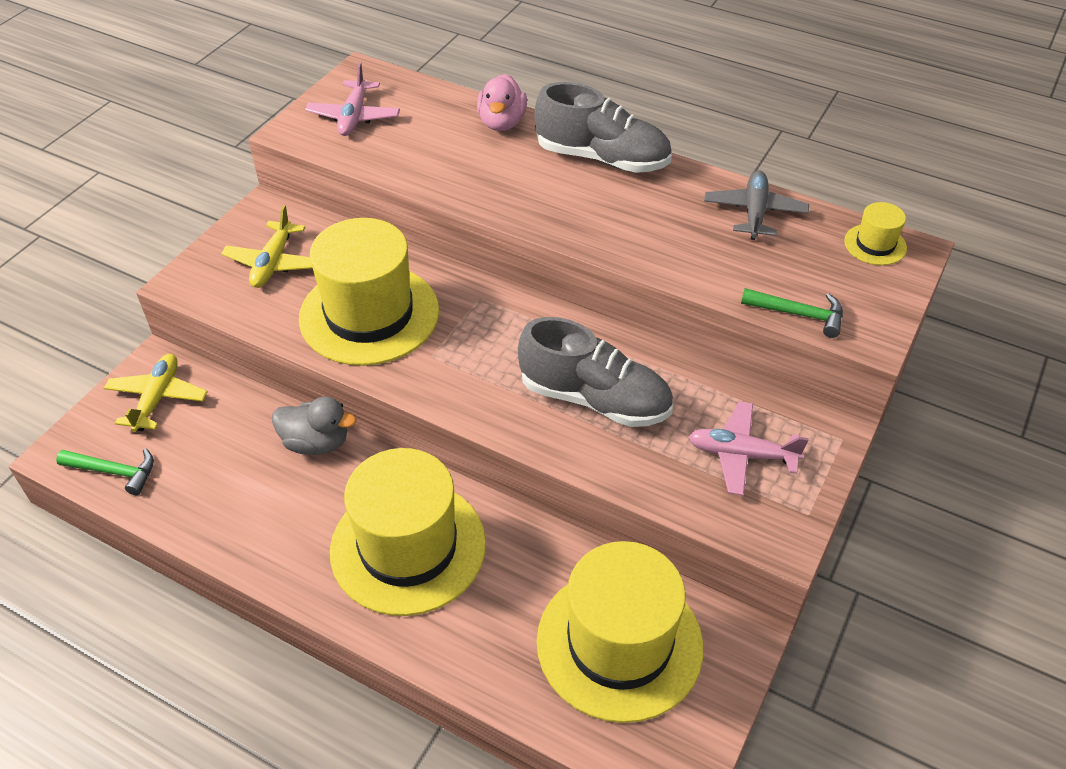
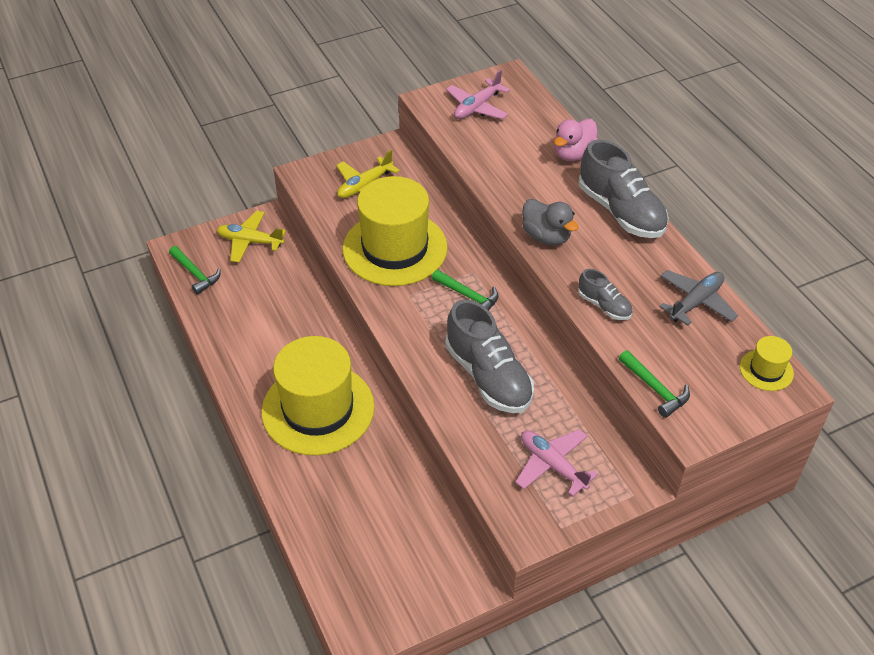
camera: 35 degrees right, 0 degrees up
(157, 398) = (250, 241): yellow plane -> yellow plane turned 120 degrees counterclockwise
(316, 443) = (317, 316): grey duck -> grey duck (546, 236)
(497, 326) = (468, 296): none -> green hammer
(619, 643) = (392, 540): yellow hat -> none
(674, 257) = (604, 305): none -> grey shoe

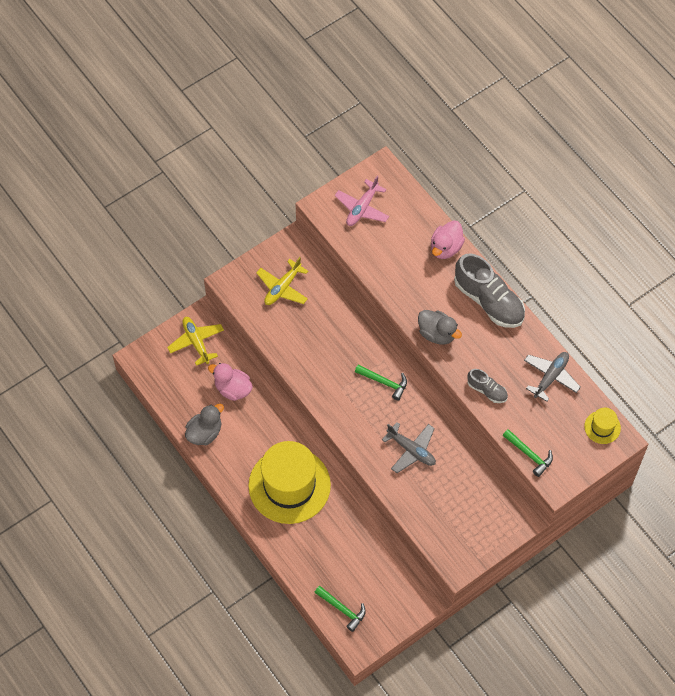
camera: 10 degrees left, 15 degrees up
(195, 274) = (162, 380): green hammer -> green hammer (342, 609)
(227, 335) = (205, 433): none -> grey duck
(250, 241) = (196, 342): yellow plane -> yellow plane turned 60 degrees clockwise
(278, 293) = (233, 389): none -> pink duck
(395, 248) = (320, 346): yellow hat -> none
(488, 376) = (411, 450): grey shoe -> grey plane
(552, 465) = (466, 513): pink plane -> none

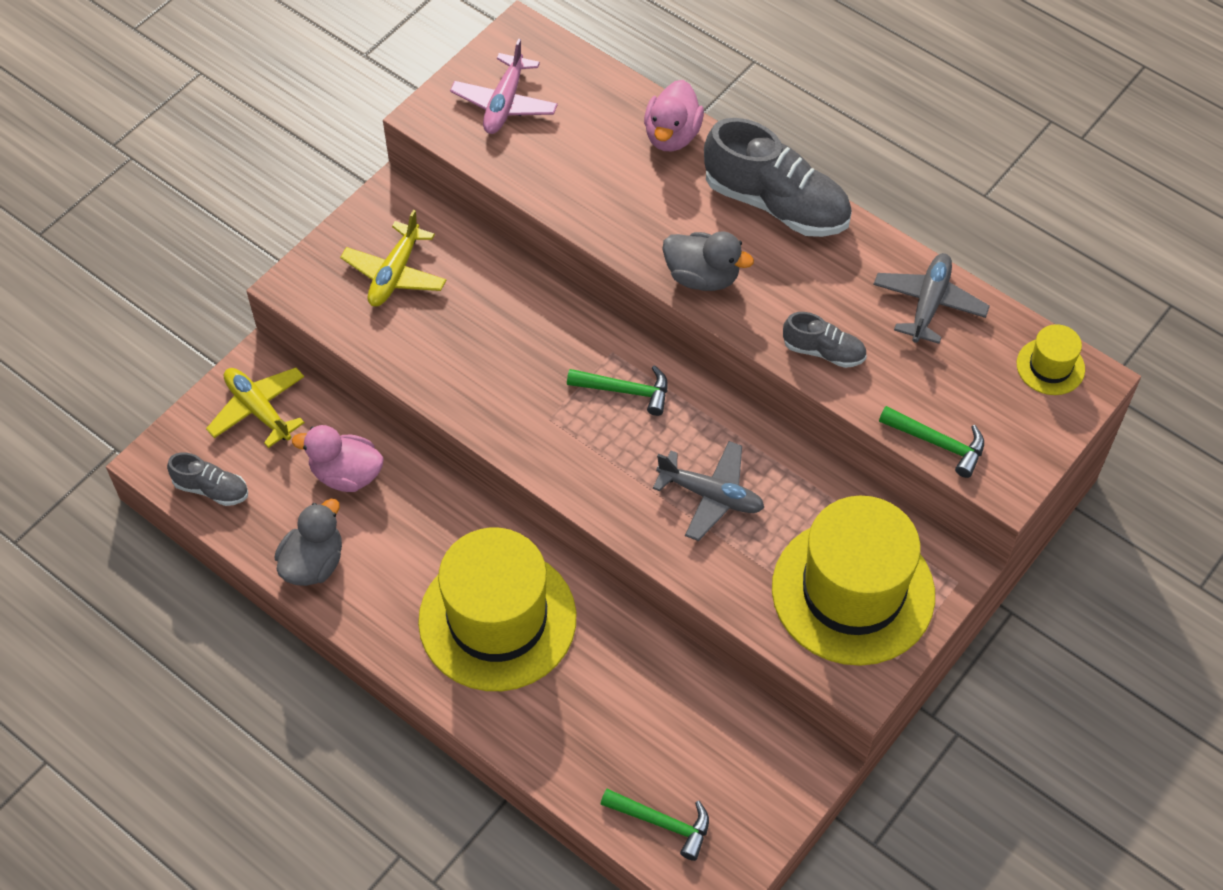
camera: 15 degrees left, 5 degrees down
(163, 380) = (211, 489): none -> grey shoe
(467, 518) = (853, 591): none -> yellow hat

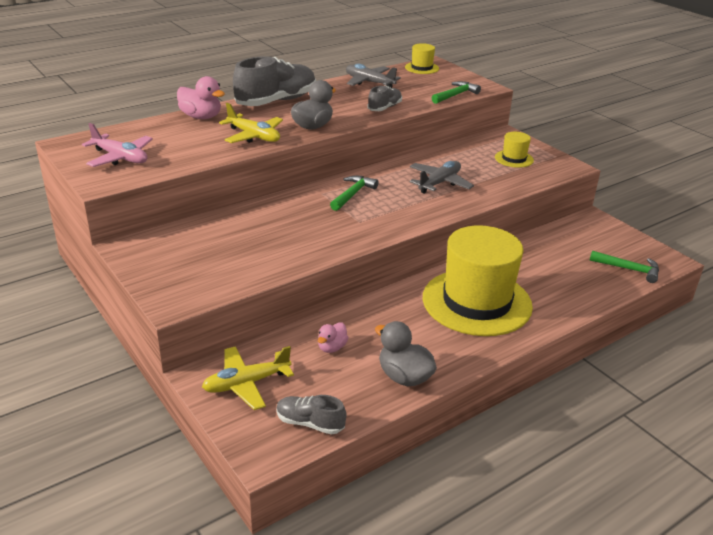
camera: 75 degrees left, 25 degrees down
(211, 489) = (310, 423): grey shoe -> grey shoe turned 105 degrees counterclockwise
(346, 474) = (332, 347): pink duck -> pink duck, size x0.60
(395, 274) = (198, 258): yellow plane -> yellow plane (253, 136)
(662, 823) = (628, 269): green hammer -> green hammer turned 75 degrees clockwise
(853, 591) = (514, 159): yellow hat -> yellow hat, size x0.43

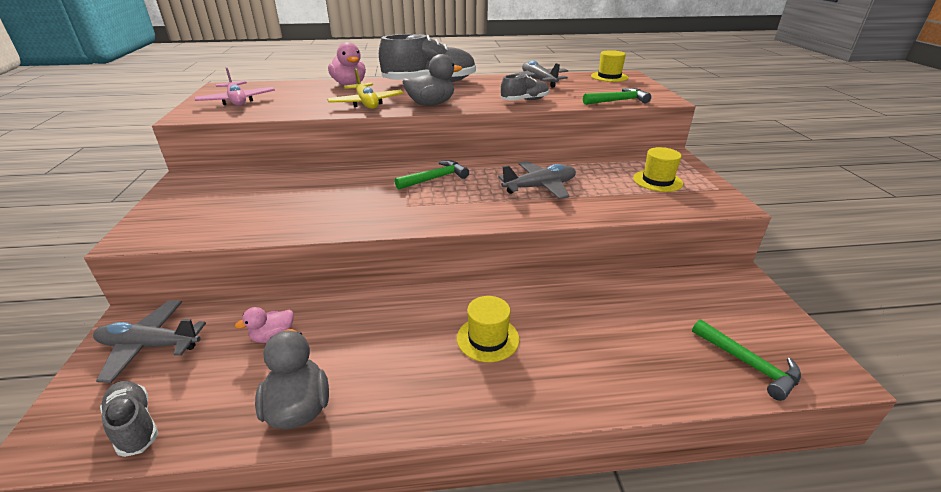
camera: 30 degrees right, 0 degrees up
(246, 383) = (150, 346): yellow plane -> grey plane
(476, 302) = (488, 338): yellow hat -> yellow hat, size x0.43

